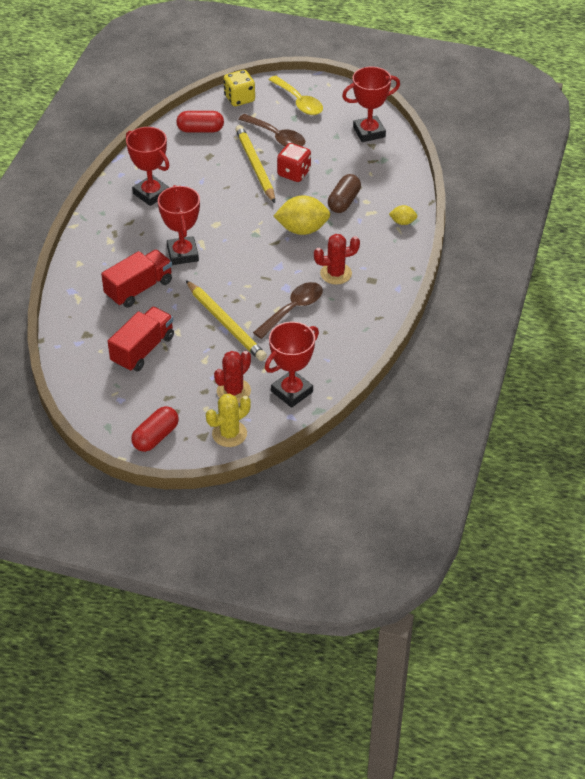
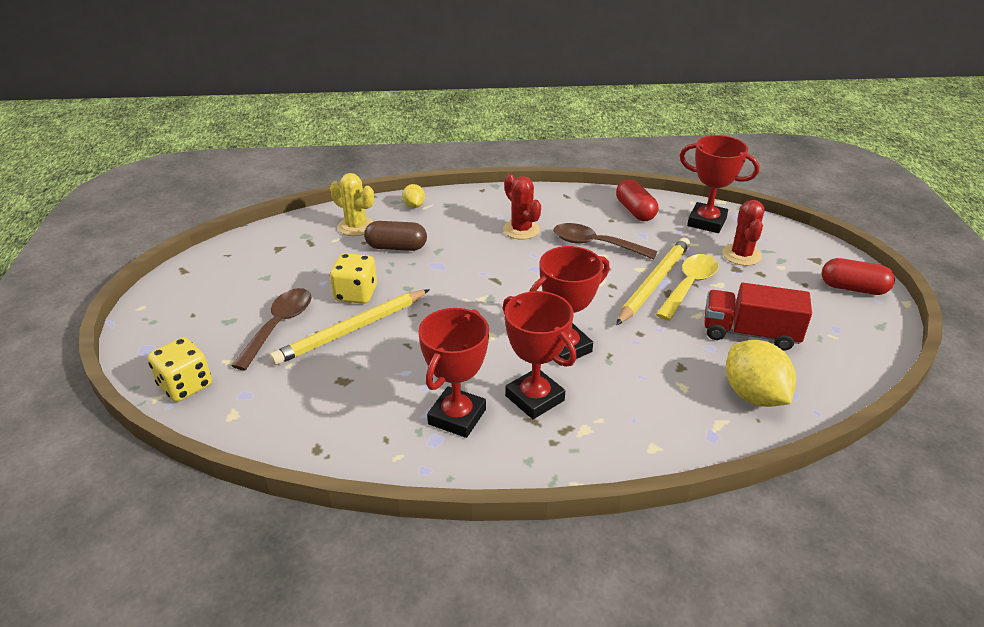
camera: 110 degrees left, 10 degrees down
(139, 289) = (655, 368): red truck -> none
(200, 130) = (278, 407): red capsule -> red capsule (635, 211)
(229, 434) = (795, 244): yellow cactus -> yellow cactus (356, 226)
(233, 391) = (741, 255): red cactus -> red cactus turned 75 degrees clockwise
(294, 173) = (356, 294): red dice -> yellow dice
(299, 102) = (189, 324): yellow spoon -> yellow spoon (689, 286)
(302, 229) = (461, 265): yellow lemon -> yellow lemon (753, 395)
(369, 132) = (252, 254): red trophy -> red trophy (534, 398)

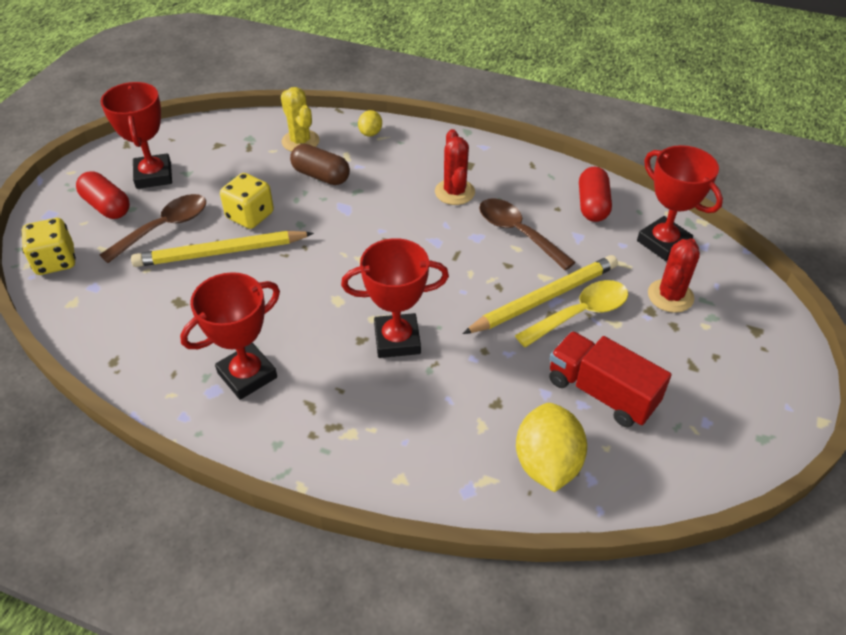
camera: 25 degrees right, 10 degrees up
(534, 398) = (329, 383): red trophy -> red trophy (153, 175)
(853, 288) = (770, 381): red capsule -> red capsule (107, 206)

